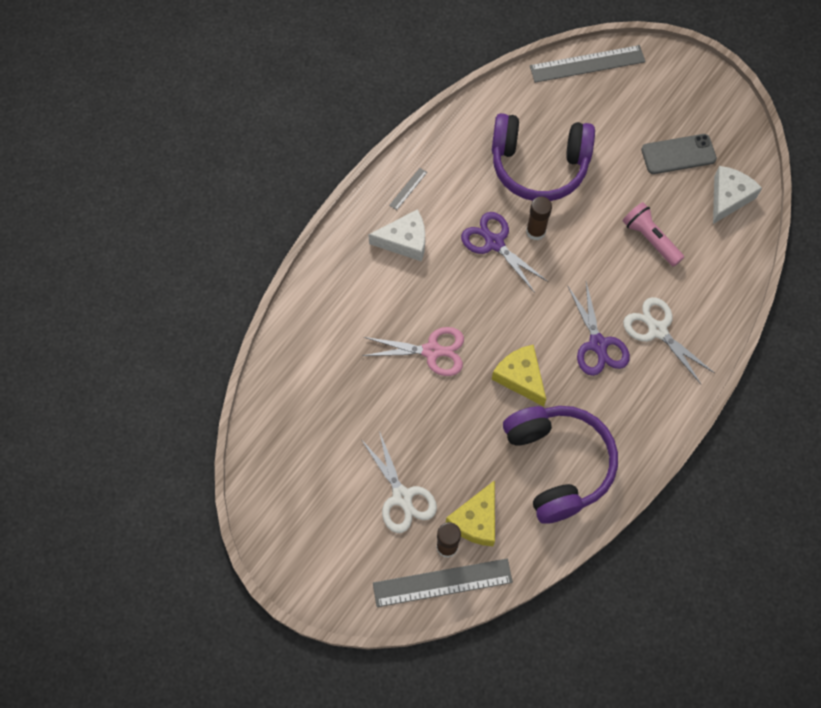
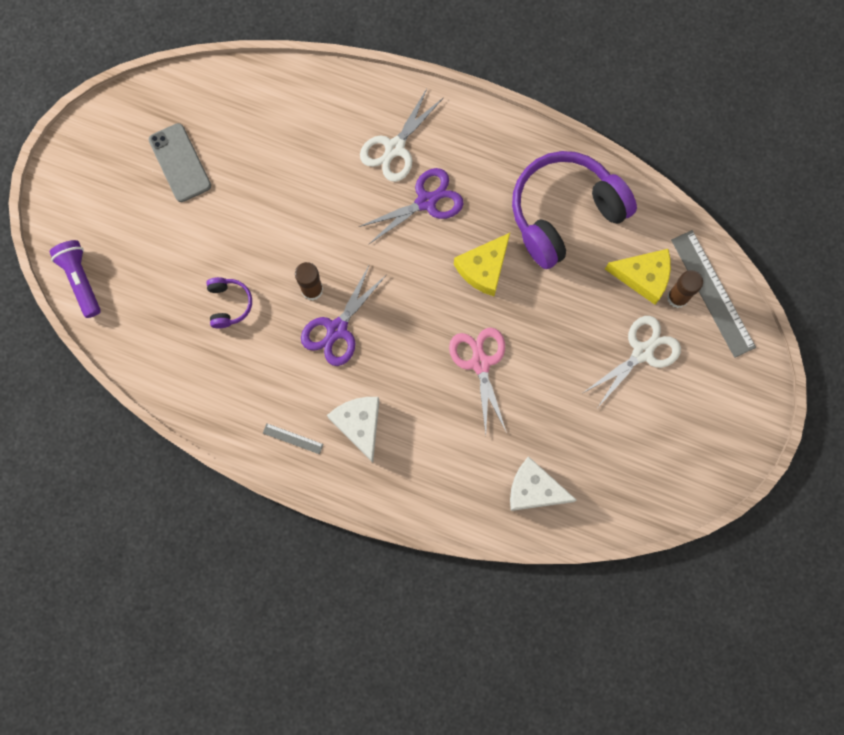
camera: 105 degrees left, 10 degrees up
(539, 165) = (229, 304): purple headphones -> purple headphones, size x0.43
(587, 64) = (80, 280): grey ruler -> purple flashlight
(650, 239) = (292, 173): pink flashlight -> none
(728, 197) = (222, 105): white cheese -> white cheese (534, 489)

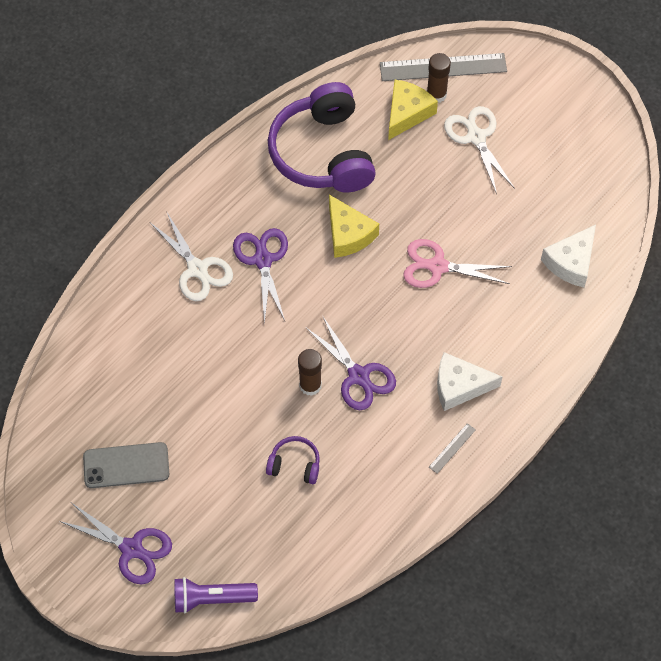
camera: 70 degrees left, 15 degrees down
(105, 197) = (132, 549): none -> purple scissors

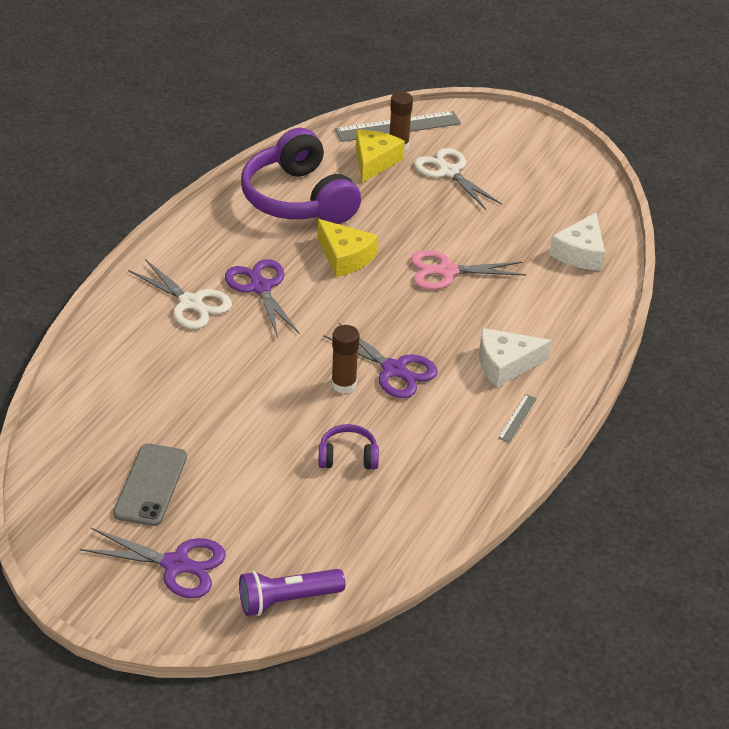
camera: 15 degrees left, 20 degrees down
(126, 465) = (151, 485): grey phone -> grey phone turned 60 degrees counterclockwise

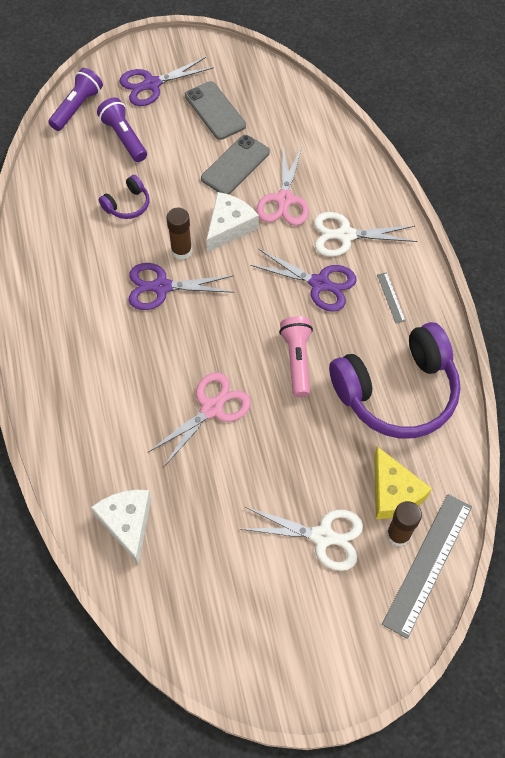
camera: 140 degrees right, 20 degrees up
(201, 361) = (284, 200): none -> pink scissors
(203, 419) = (235, 165): none -> grey phone
(276, 526) = (124, 137): none -> purple flashlight
(298, 199) = (397, 392): purple headphones -> purple headphones turned 135 degrees clockwise
(345, 257) = (297, 360): yellow cheese -> pink flashlight
(505, 364) = (92, 351): white cheese -> white cheese (229, 226)
(517, 418) = (47, 311): grey ruler -> grey ruler (391, 297)

